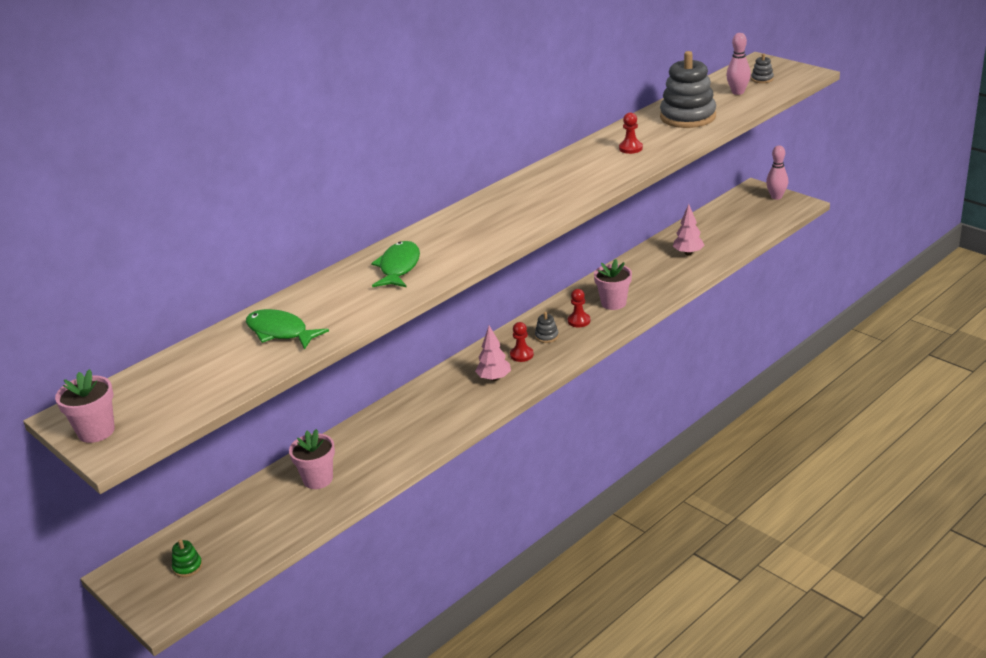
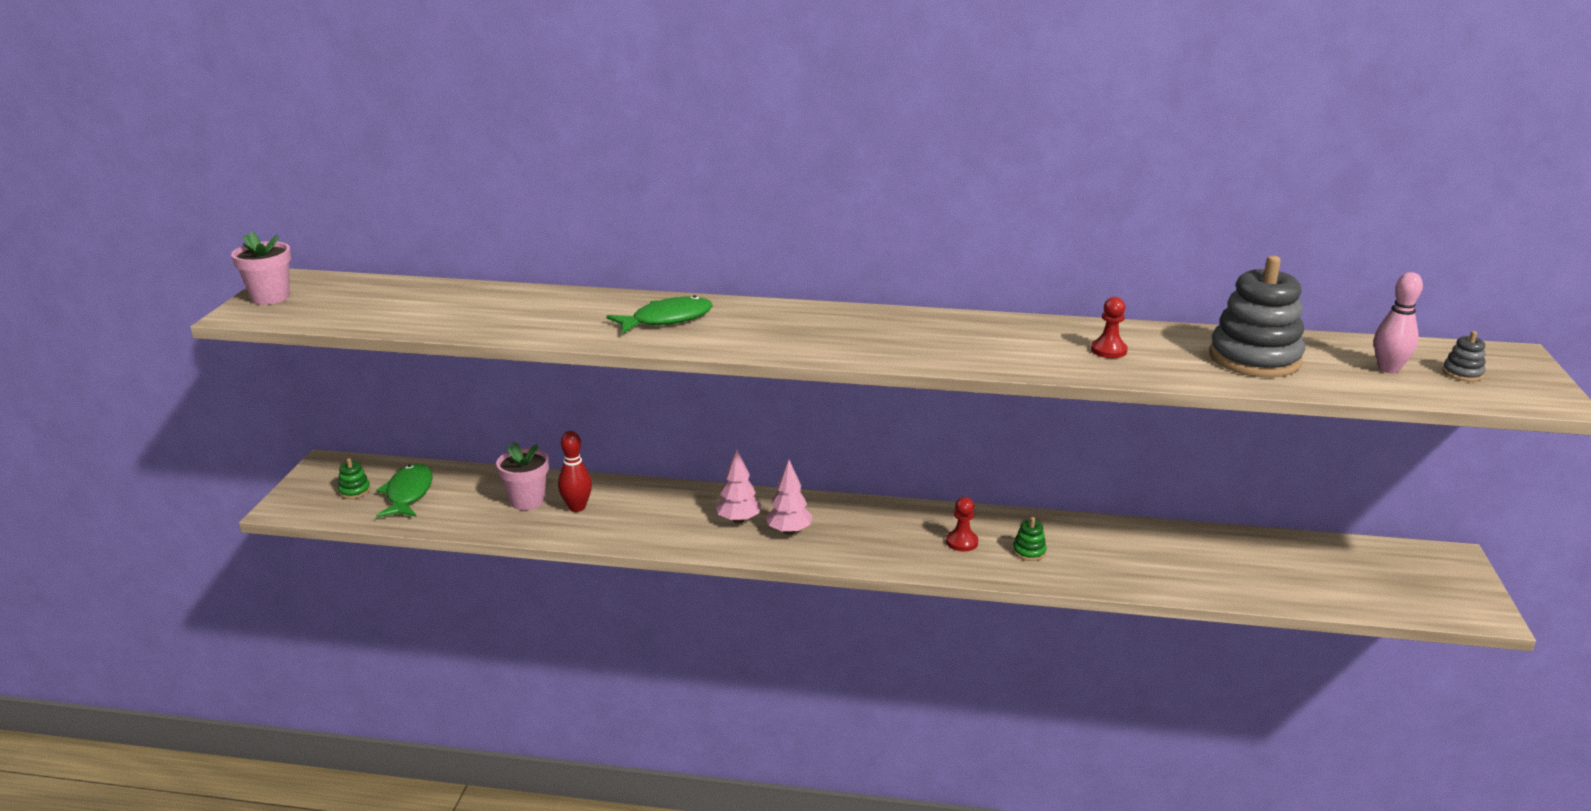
camera: 50 degrees right, 5 degrees down
(280, 332) = (490, 310): green fish -> green fish (408, 494)
(356, 458) = (577, 507): none -> red bowling pin
(521, 355) = (851, 531): red pawn -> none
(546, 336) = (905, 533): grey stacking toy -> none
(613, 303) = (1029, 552): pink flower pot -> green stacking toy
(688, 253) = (1214, 564): pink tree -> pink tree (738, 520)
(776, 197) = (1465, 585): pink bowling pin -> none

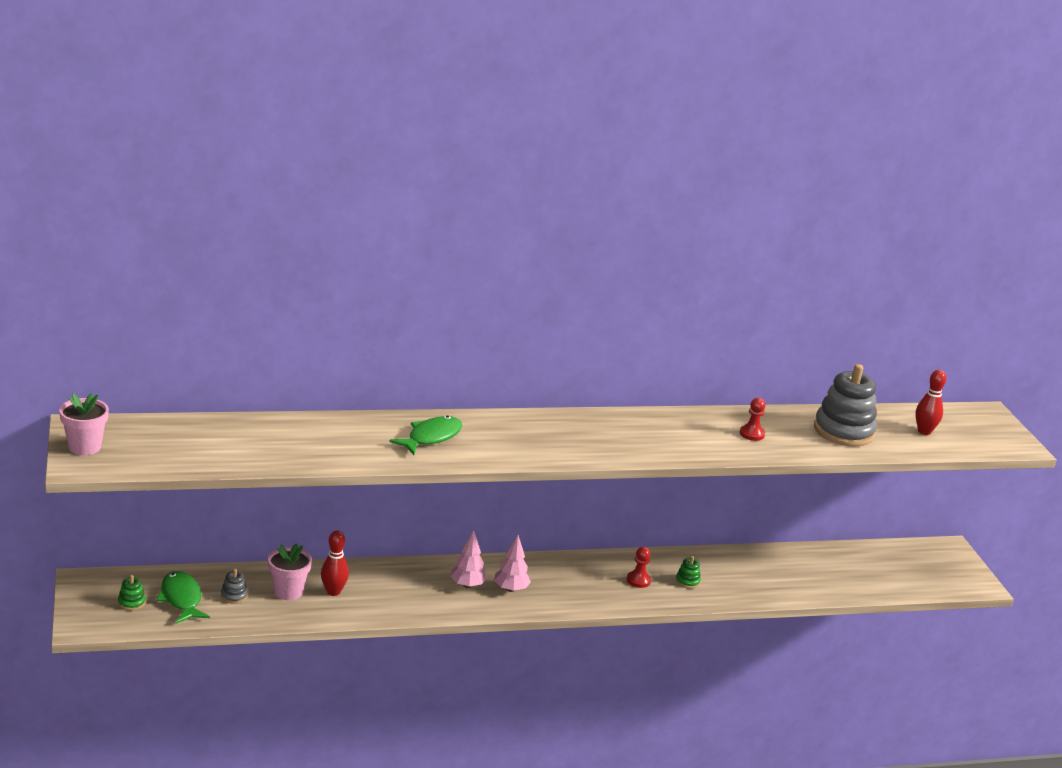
camera: 25 degrees left, 0 degrees up
(1388, 369) = (924, 431): pink bowling pin -> red bowling pin
(1462, 373) = (966, 430): grey stacking toy -> grey stacking toy (234, 596)

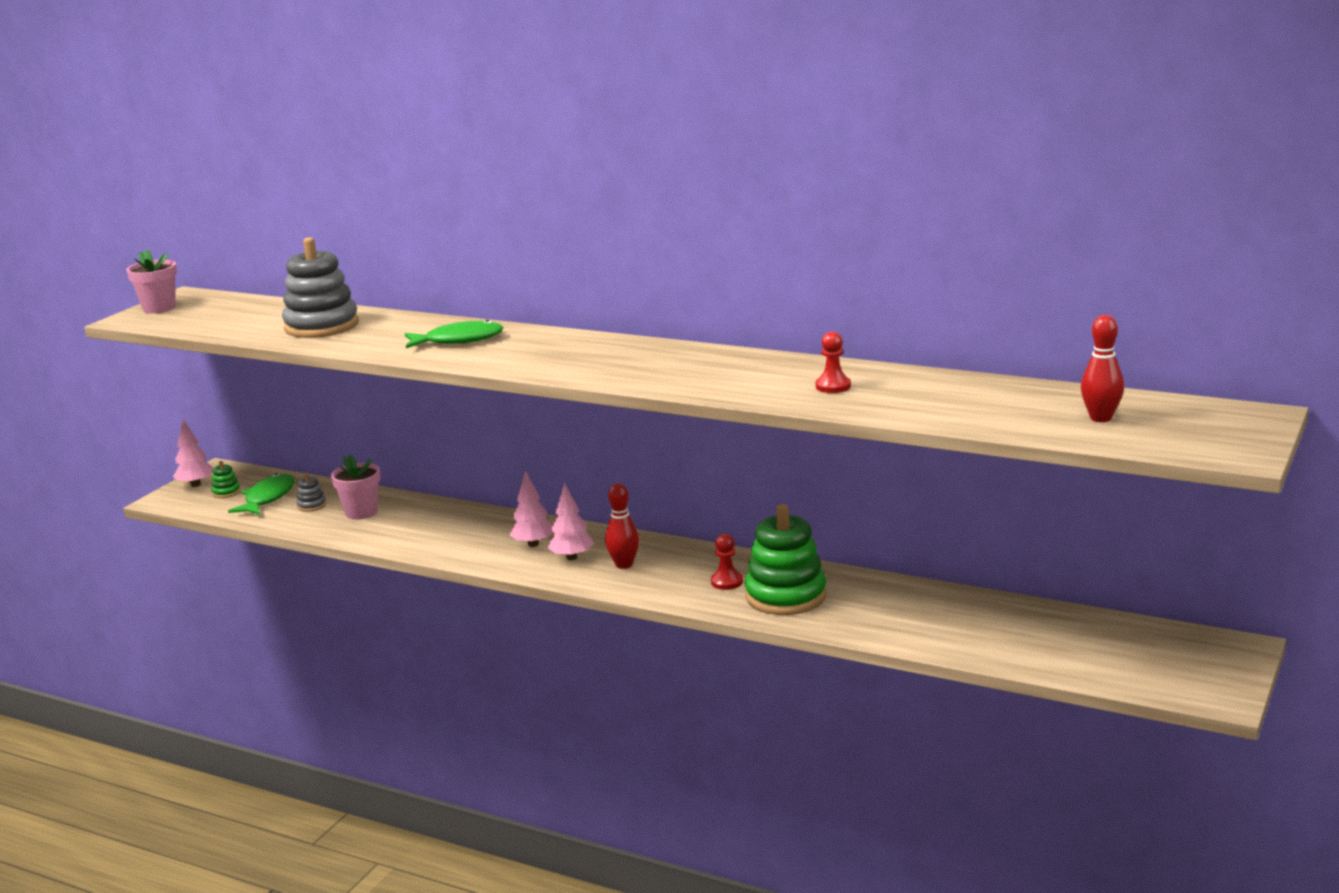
camera: 45 degrees right, 5 degrees down
(87, 602) = (195, 485): none -> pink tree
(333, 592) = (399, 521): red bowling pin -> red bowling pin (624, 565)
(687, 581) = (786, 596): green stacking toy -> green stacking toy, size x2.41
(843, 431) = (971, 401): grey stacking toy -> grey stacking toy (322, 326)

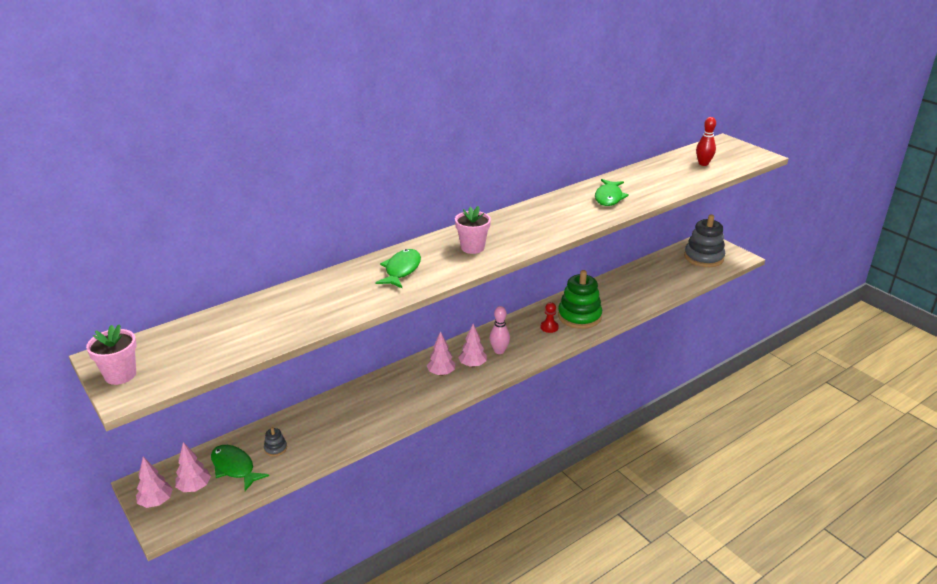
camera: 65 degrees left, 10 degrees up
(226, 492) = (194, 487): green stacking toy -> pink tree
(322, 326) = (294, 311): grey stacking toy -> grey stacking toy (703, 257)
(361, 512) = (315, 428): pink flower pot -> pink flower pot (472, 247)
(624, 565) = (499, 351): red bowling pin -> pink bowling pin
(833, 386) = (609, 197): red pawn -> green fish

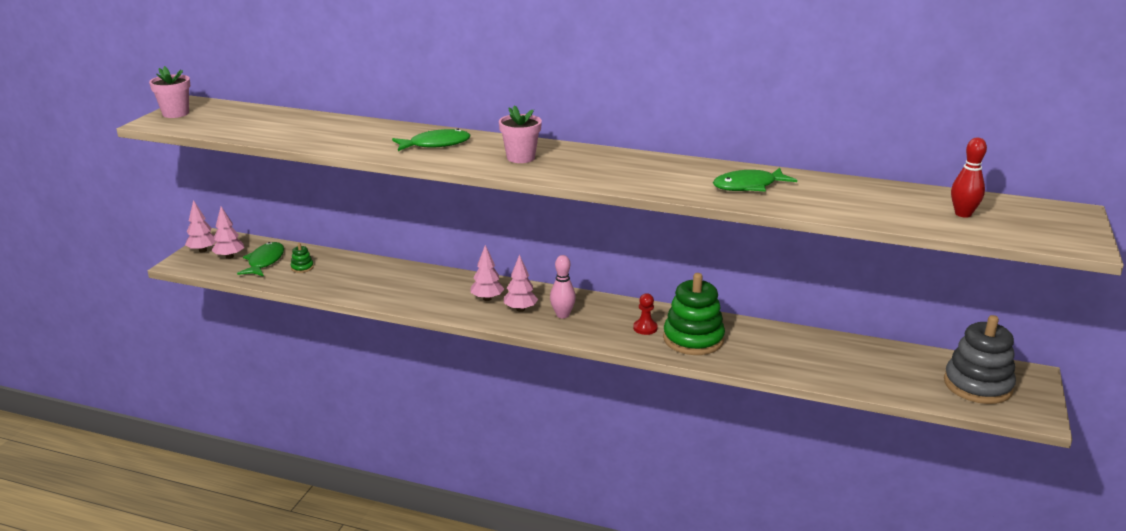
camera: 55 degrees right, 5 degrees down
(275, 448) = (302, 267): grey stacking toy -> green stacking toy

